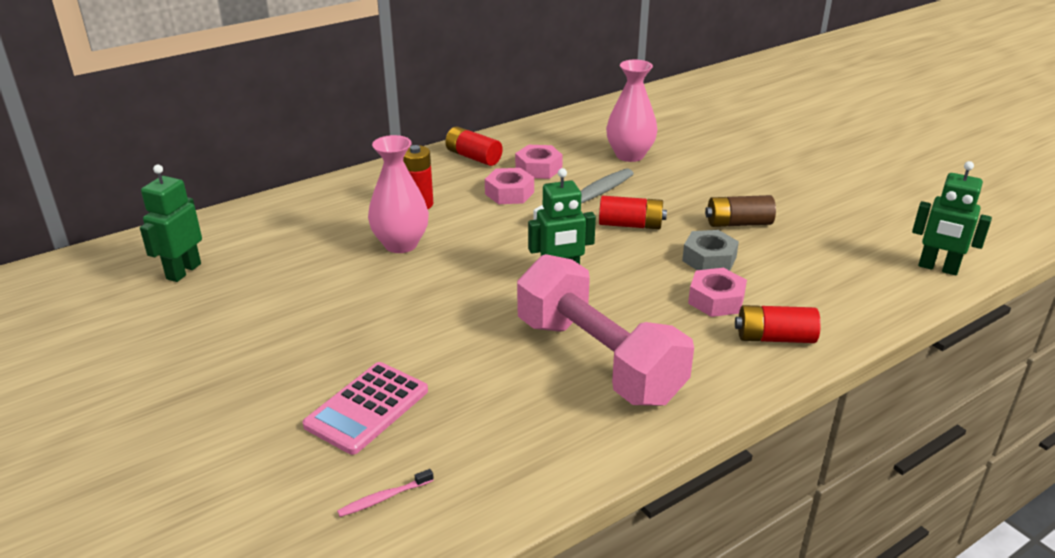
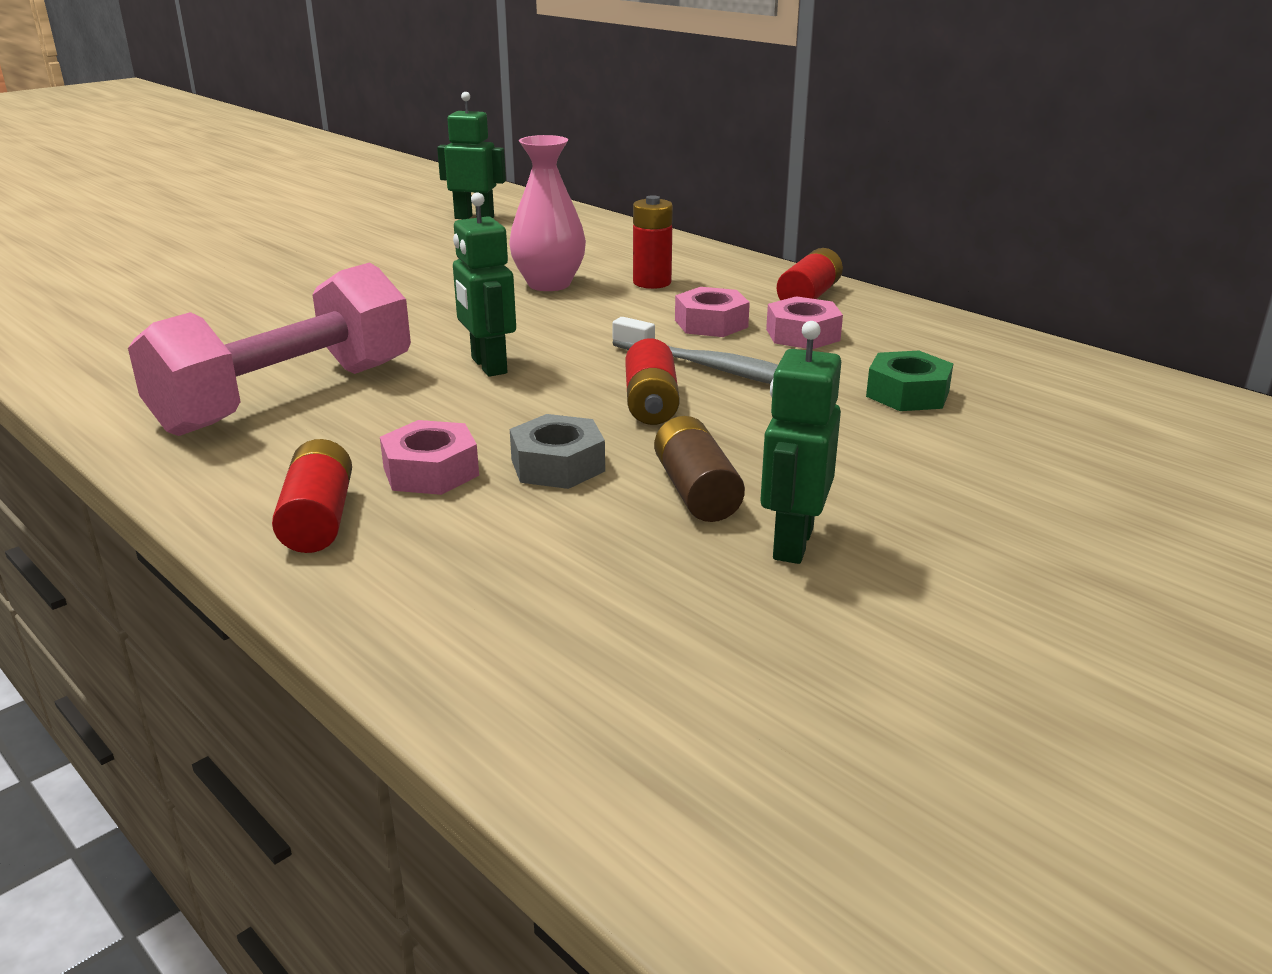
camera: 80 degrees right, 5 degrees down
(367, 408) = (230, 303): pink calculator -> none
(384, 498) = (91, 322): pink toothbrush -> none
(630, 155) = (907, 394): pink vase -> green nut
(938, 268) = (581, 737): green robot -> green robot (792, 543)

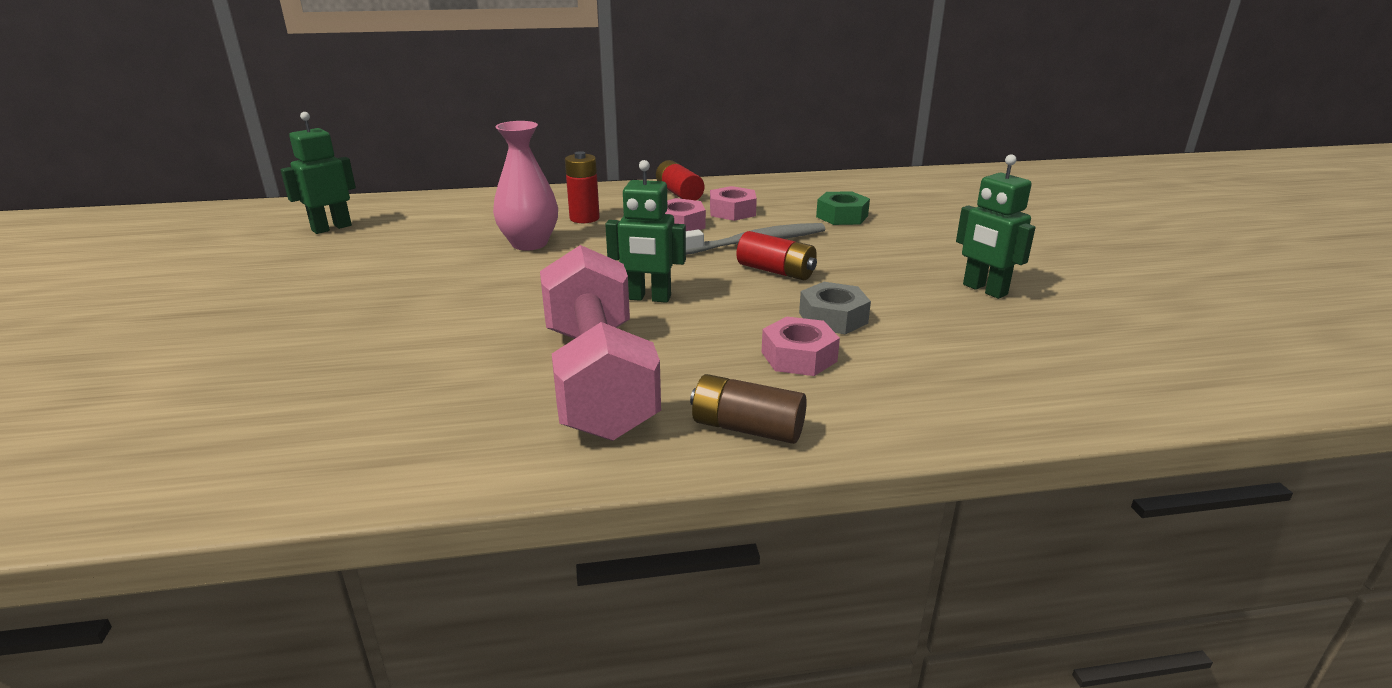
camera: 55 degrees left, 0 degrees up
(318, 519) = (832, 411): red battery -> none
(696, 491) = (905, 293): brown battery -> brown battery (747, 428)

